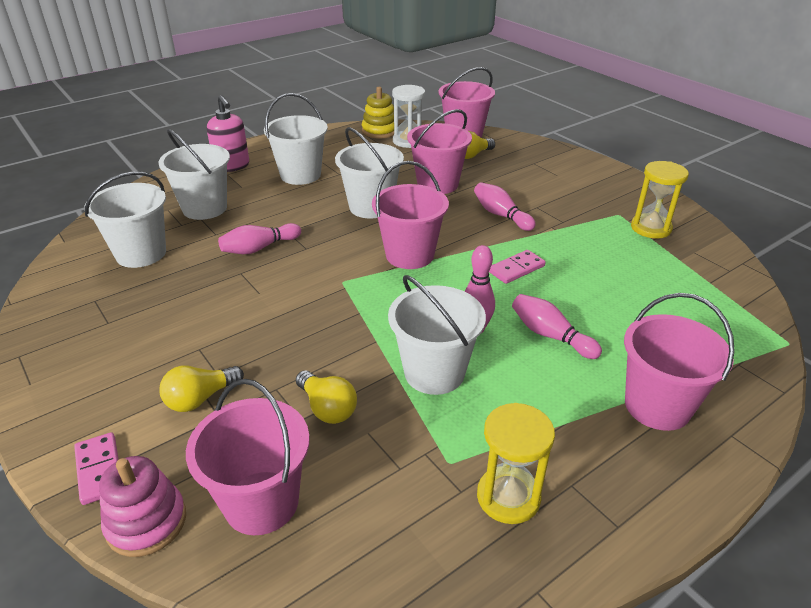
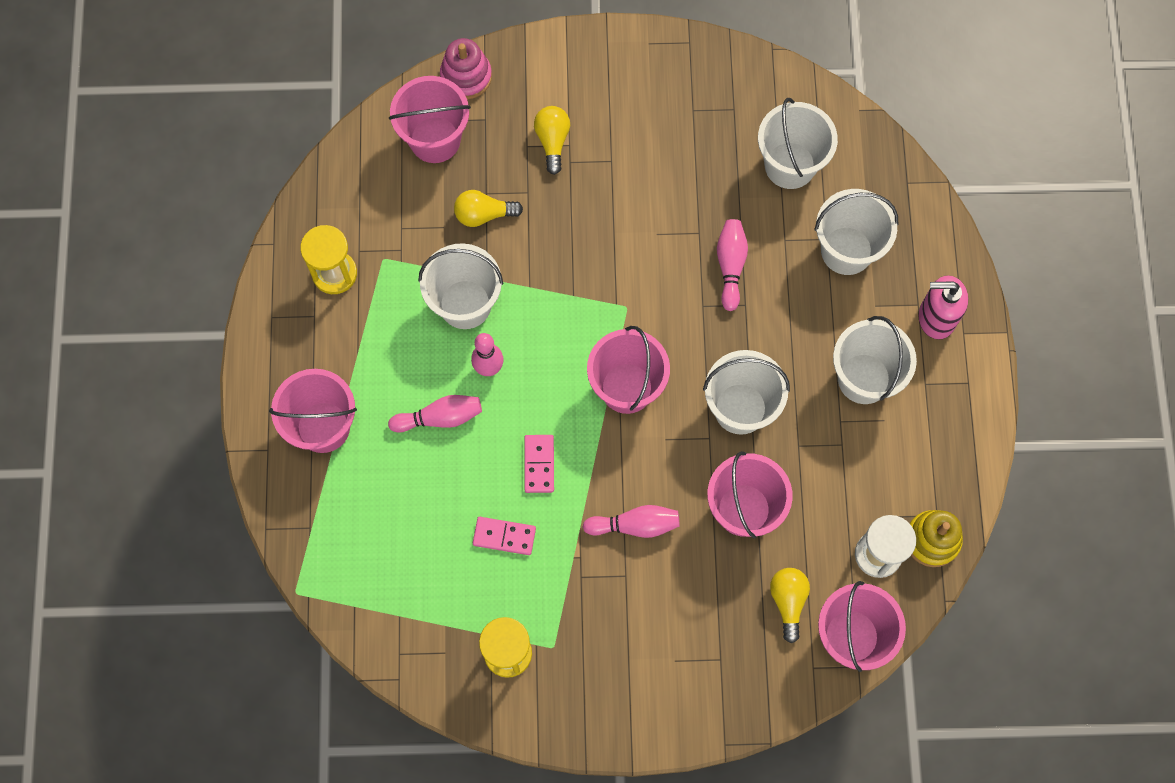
camera: 125 degrees right, 35 degrees up
(99, 470) = (527, 63): pink domino -> pink domino (504, 536)

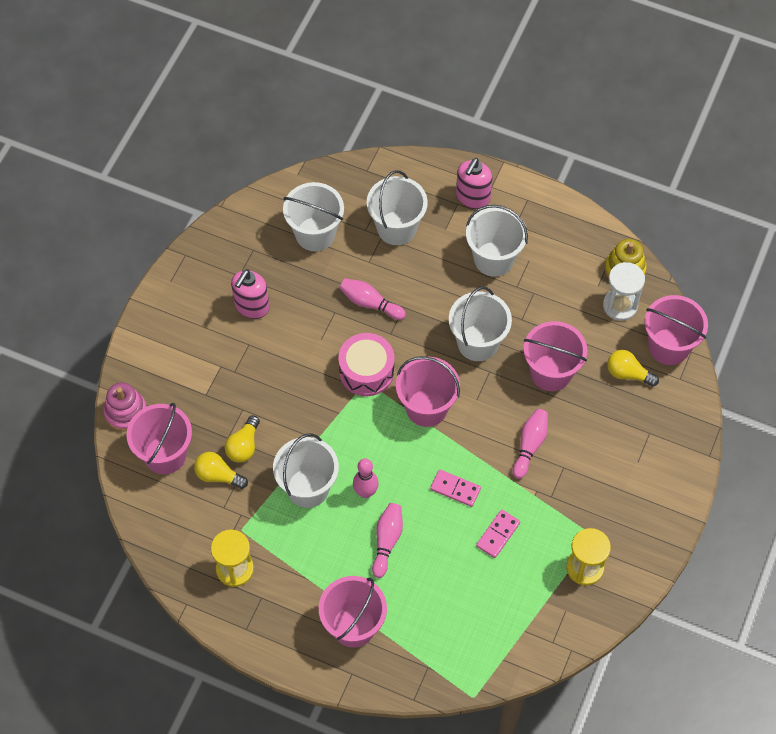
camera: 65 degrees left, 10 degrees down
(552, 141) = (211, 376): yellow light bulb -> yellow light bulb (218, 475)
(640, 301) = (366, 371): none -> pink drum
(660, 142) = (251, 306): none -> pink soap dispenser

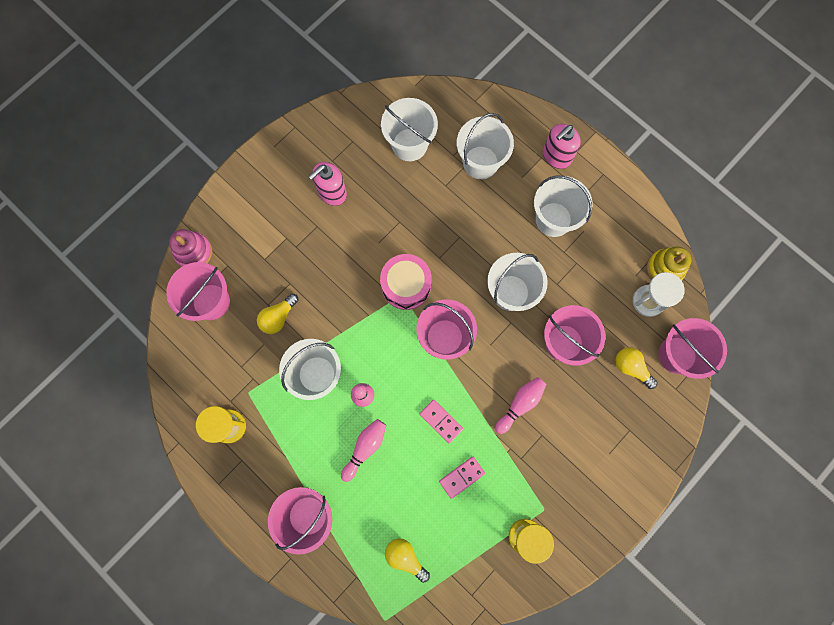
camera: 20 degrees right, 15 degrees up
(218, 475) = (247, 336): yellow light bulb -> yellow light bulb (405, 557)
(370, 303) = (432, 224): pink bowling pin -> none

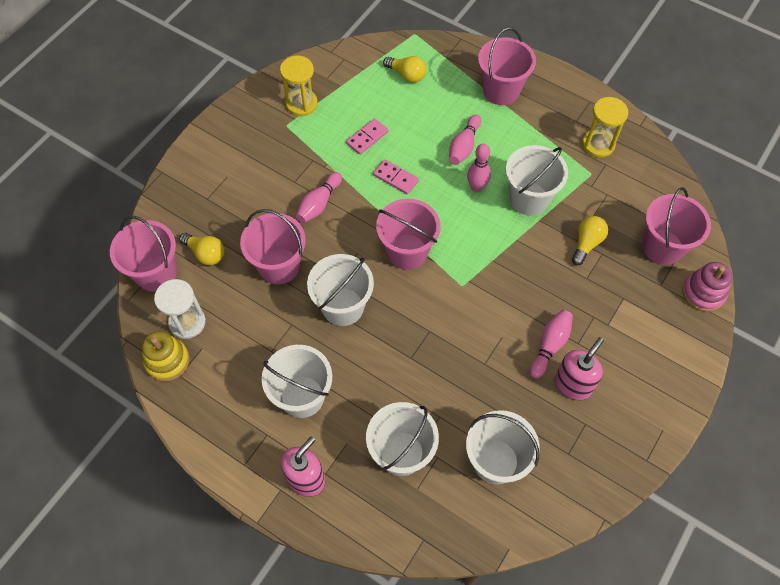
camera: 170 degrees right, 15 degrees down
(341, 227) = (550, 346): none -> pink bowling pin
(406, 285) = (460, 296): pink drum -> none

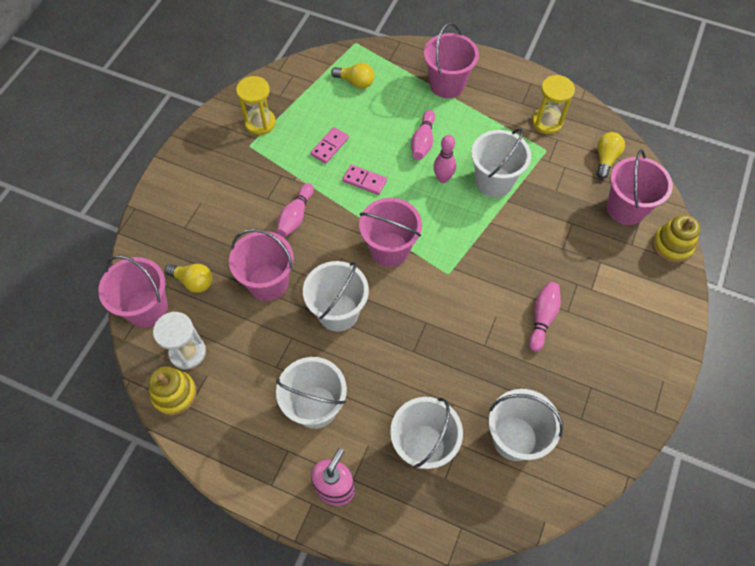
camera: 10 degrees left, 0 degrees up
(573, 384) = (571, 351): pink soap dispenser -> none
(586, 243) = (556, 216): yellow light bulb -> yellow light bulb (605, 159)
(703, 293) = (672, 245): pink stacking toy -> yellow stacking toy

